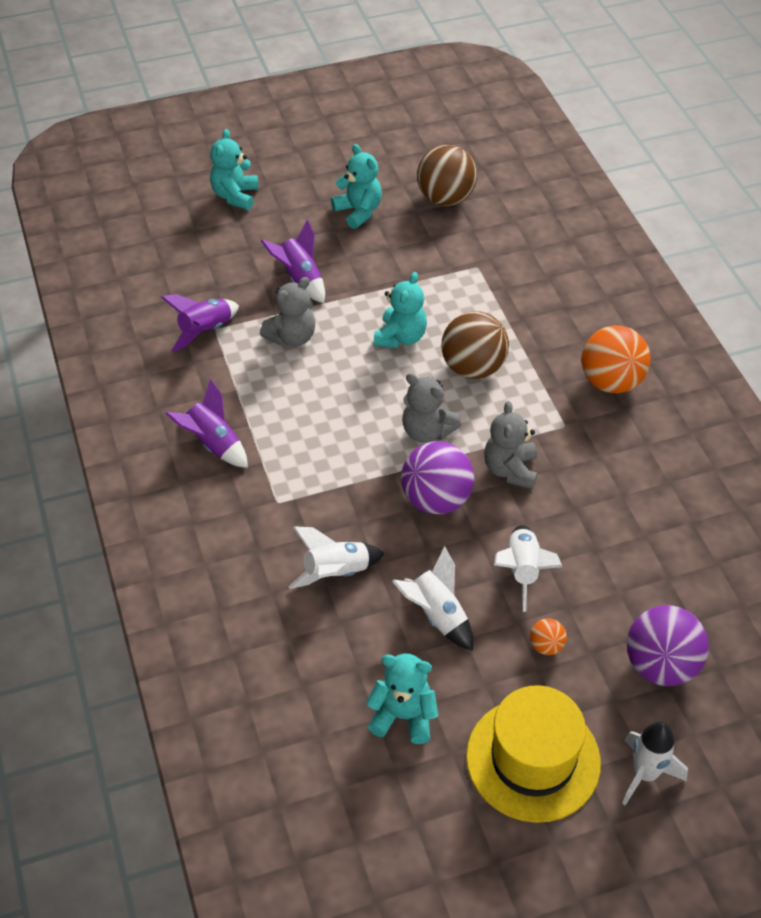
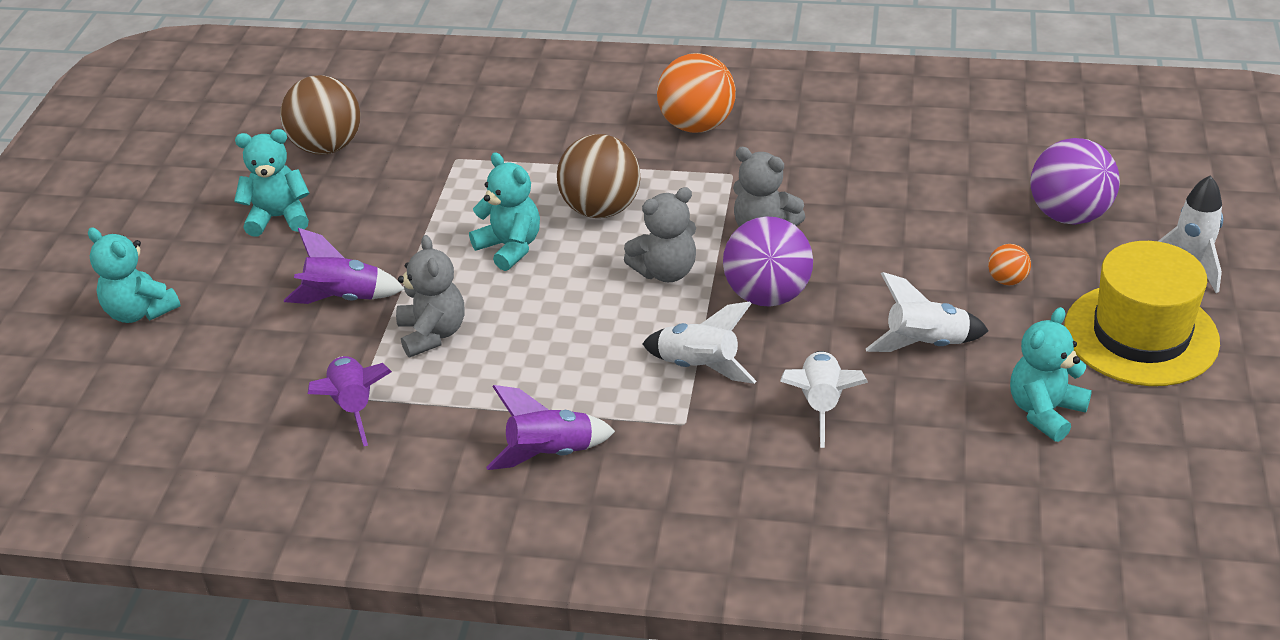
camera: 60 degrees left, 10 degrees down
(522, 571) = (903, 265): white rocket -> white rocket (699, 367)

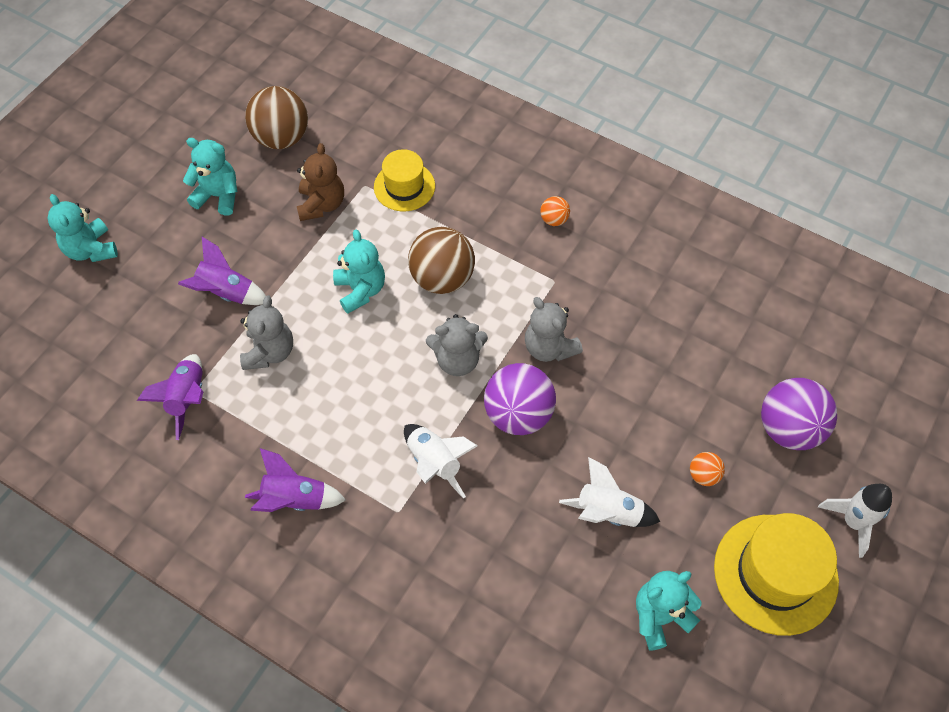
camera: 20 degrees right, 20 degrees up
(414, 189) = (321, 204): none -> brown teddy bear
(504, 146) = (404, 186): none -> yellow hat
(697, 125) = (554, 220): orange ball -> orange ball, size x0.47
(821, 405) = (501, 537): white rocket -> none

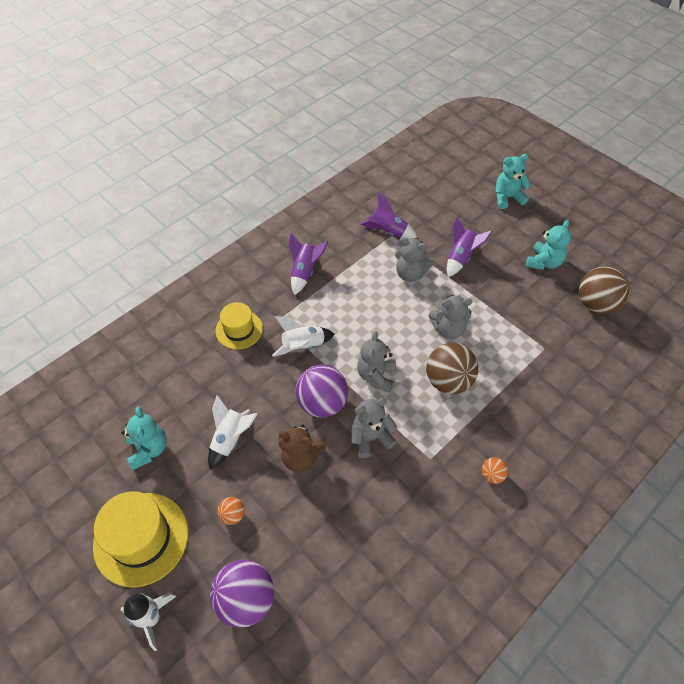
camera: 105 degrees right, 5 degrees down
(321, 204) = (529, 319): brown teddy bear -> brown teddy bear (301, 457)
(360, 290) = (448, 329): turquoise teddy bear -> grey teddy bear
(404, 186) = (540, 374): yellow hat -> yellow hat (239, 329)

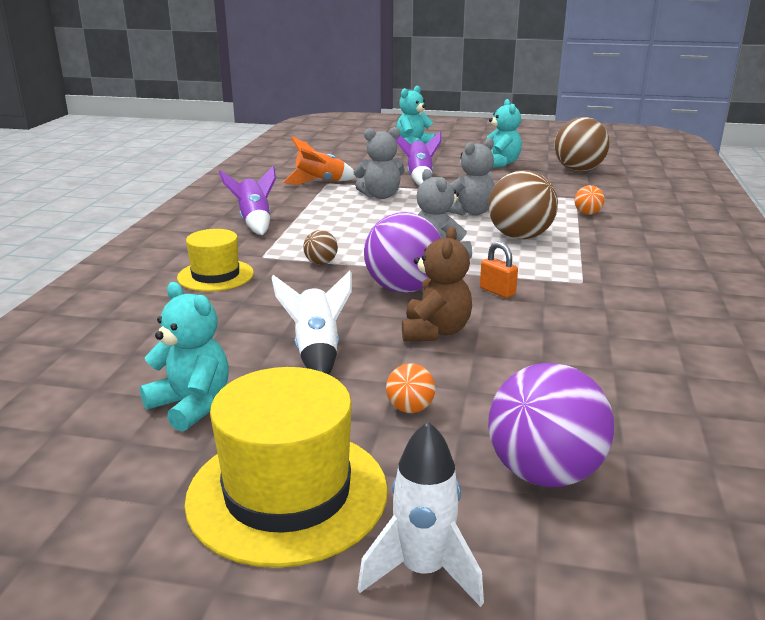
camera: 35 degrees left, 30 degrees down
(301, 457) = (435, 331): brown teddy bear -> brown teddy bear turned 60 degrees counterclockwise
(303, 346) = (321, 263): white rocket -> brown ball
(371, 438) = (497, 291): grey teddy bear -> orange padlock
(387, 232) = (319, 182): purple rocket -> orange rocket
(492, 475) = (657, 271): orange ball -> orange ball (587, 213)

